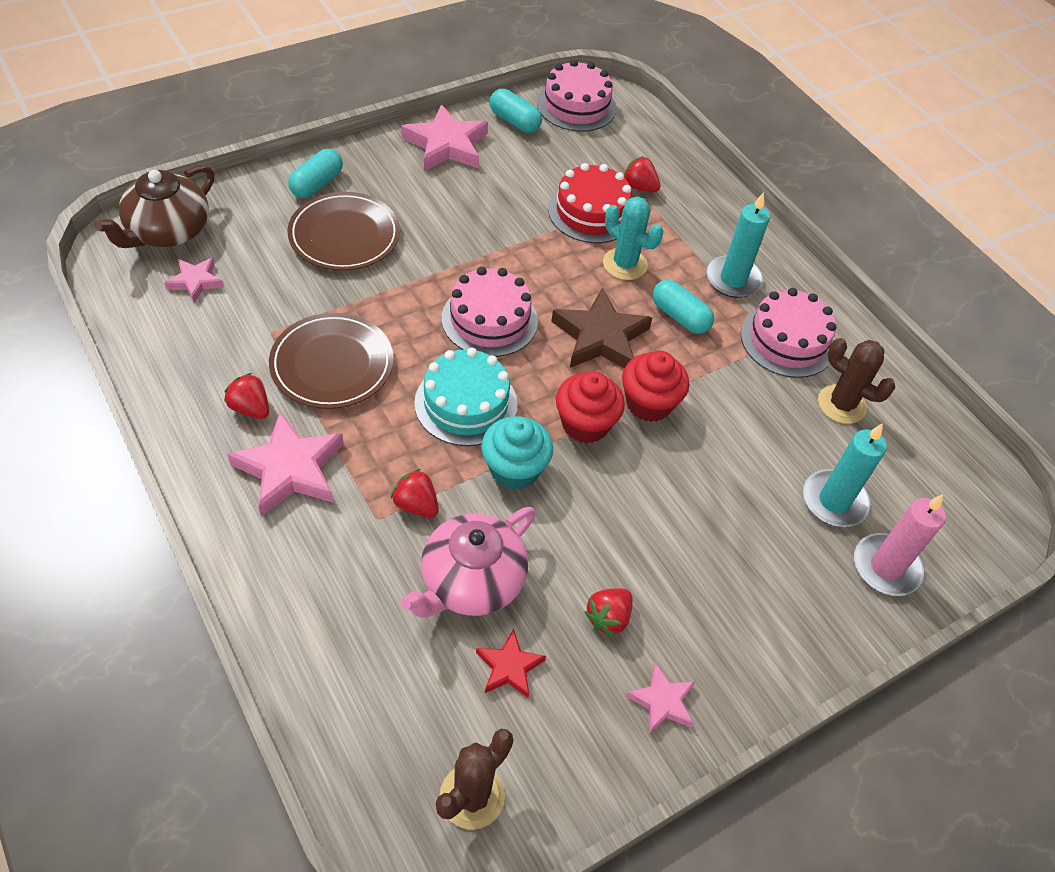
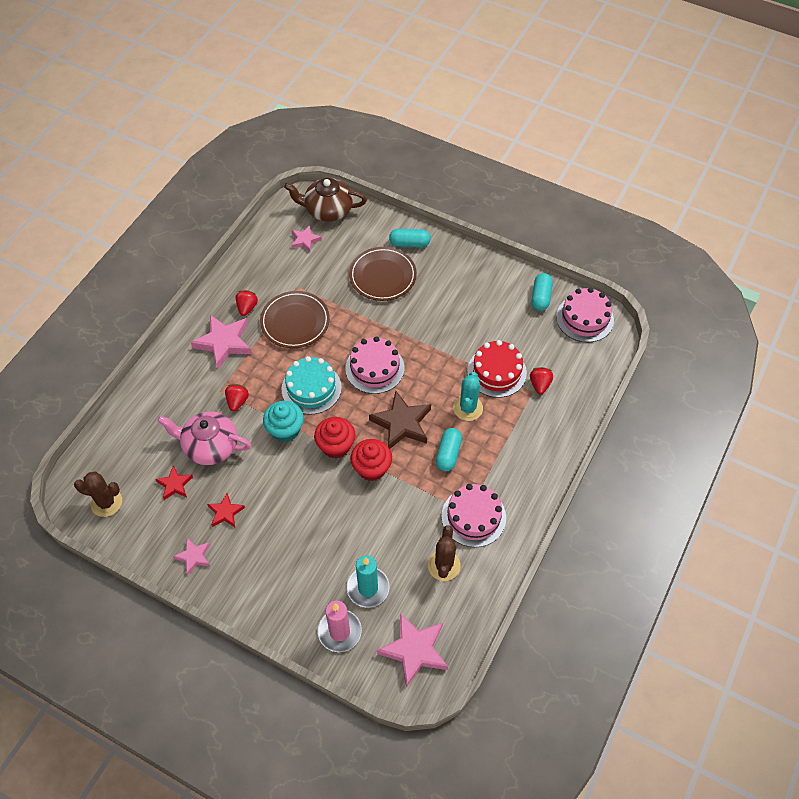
camera: 65 degrees right, 5 degrees up
(446, 145) = (490, 278): pink star -> pink star (414, 650)
(608, 618) = (225, 512): red strawberry -> red star
(733, 279) = (501, 467): turquoise candle -> none

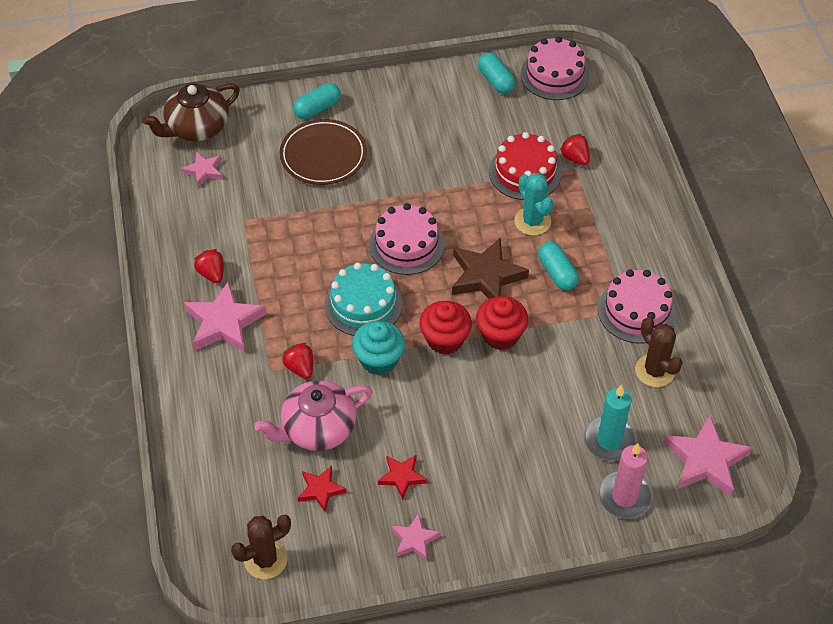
camera: 40 degrees left, 5 degrees down
(295, 322) = (278, 254): brown plate -> none

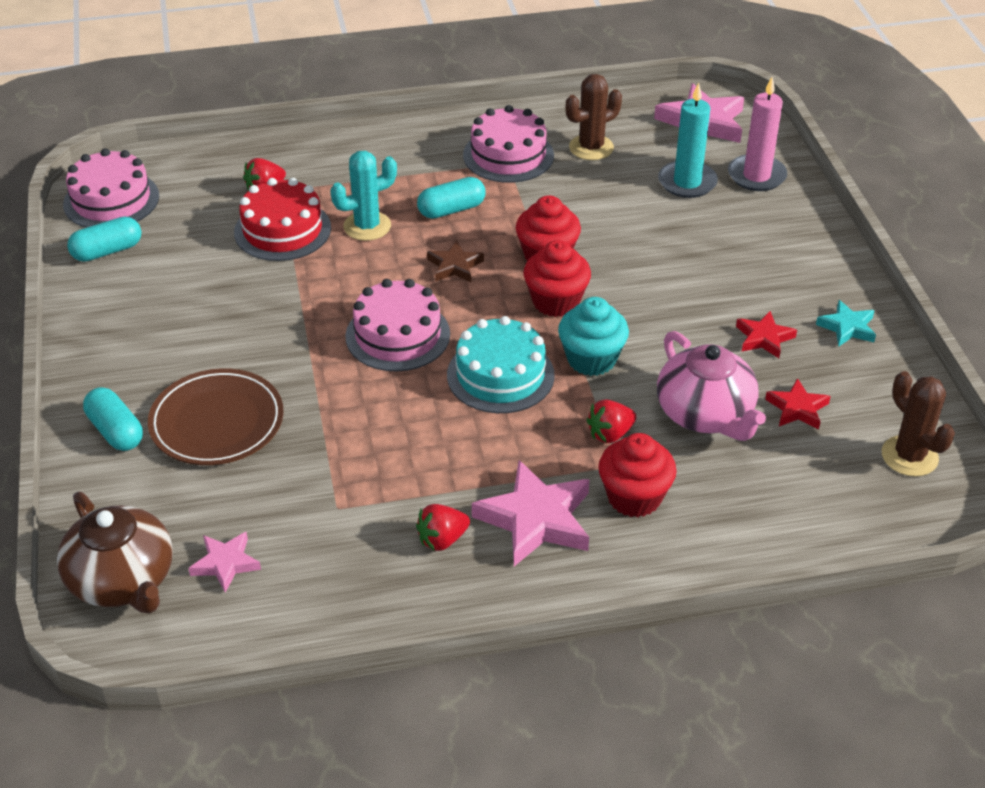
camera: 90 degrees left, 10 degrees down
(239, 379) = (634, 497): none -> red cupcake
(414, 540) = (847, 327): pink star -> turquoise star
(486, 276) = (455, 266): brown star -> brown star, size x0.56

